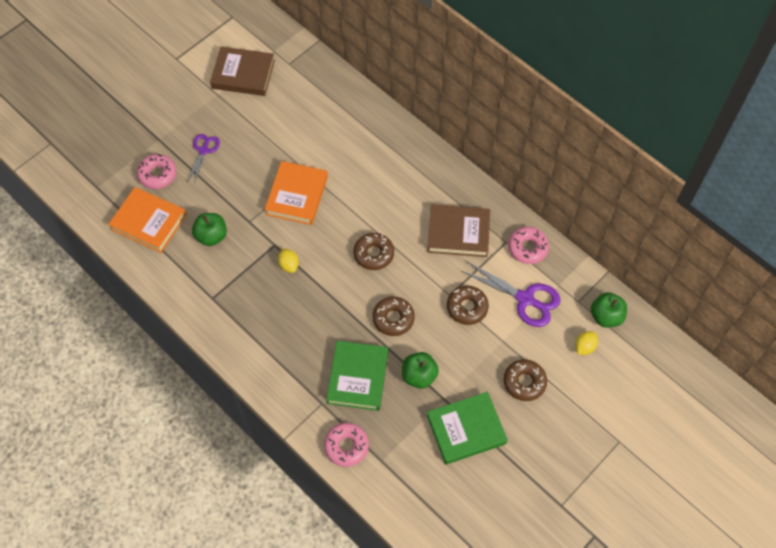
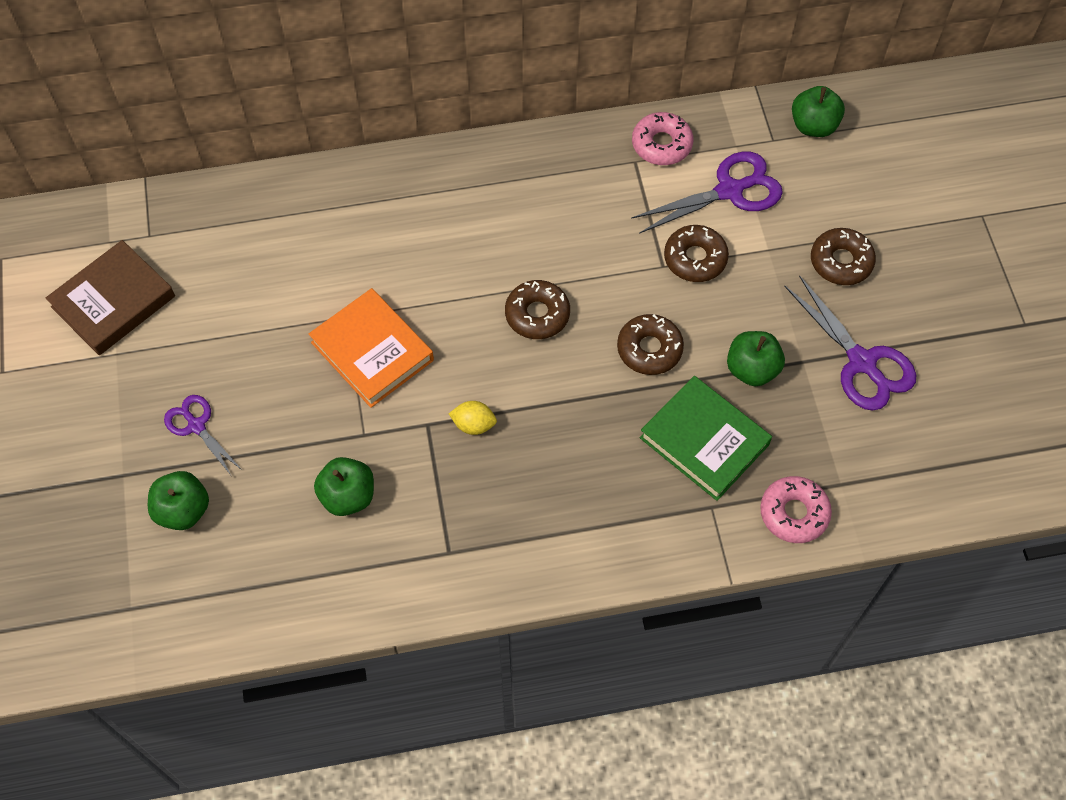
camera: 55 degrees left, 0 degrees up
(149, 222) = (254, 568): orange book -> none
(157, 174) = (183, 510): pink donut -> green apple
(458, 233) = (582, 203): brown book -> none
(466, 429) = (862, 362): green book -> purple scissors
(584, 347) = (838, 172): yellow lemon -> none

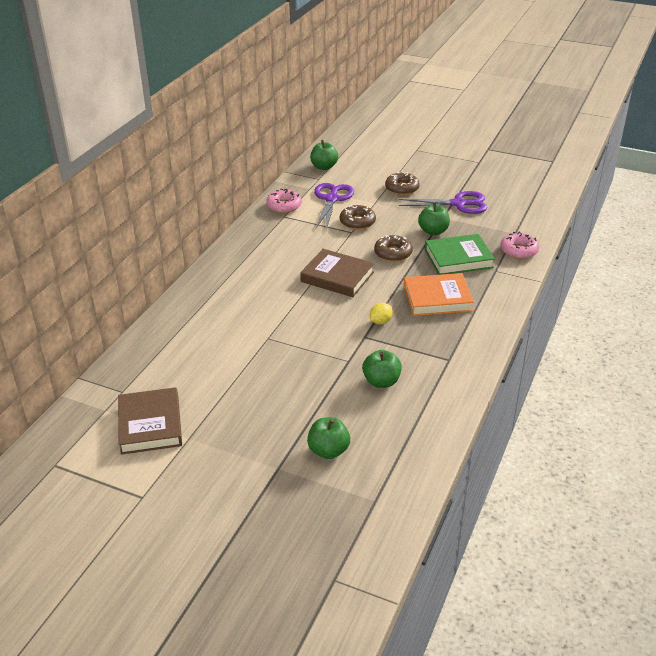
camera: 55 degrees left, 25 degrees down
(196, 426) = (276, 423): purple scissors -> none
(372, 351) = (299, 337): orange book -> orange book (437, 298)
(537, 314) = (337, 277): brown donut -> brown book

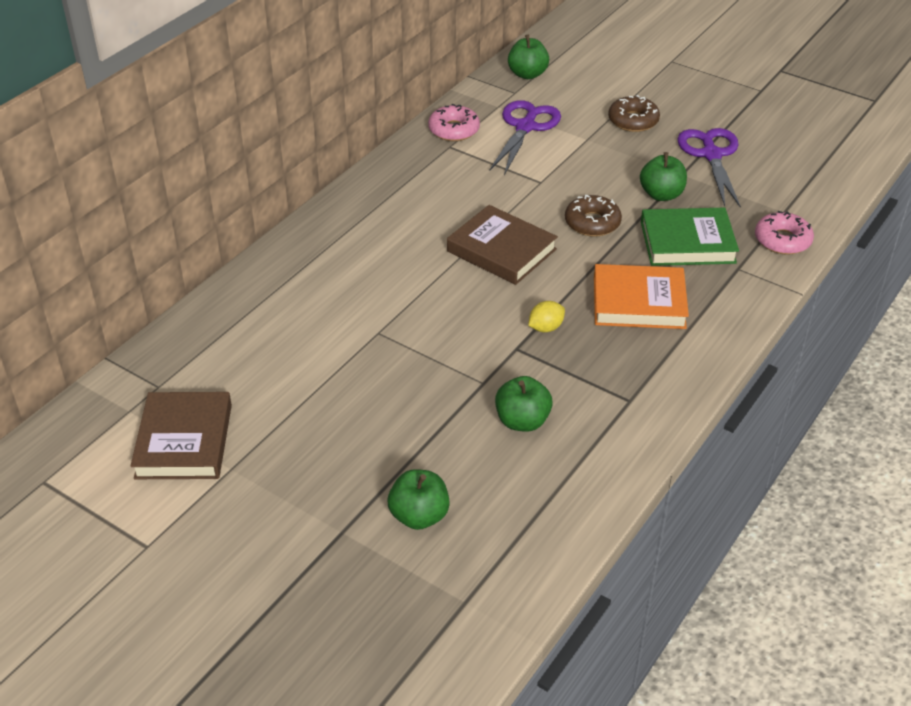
camera: 10 degrees right, 5 degrees up
(357, 222) = (553, 167): brown donut -> none
(458, 204) = (711, 155): purple scissors -> purple scissors turned 105 degrees counterclockwise

